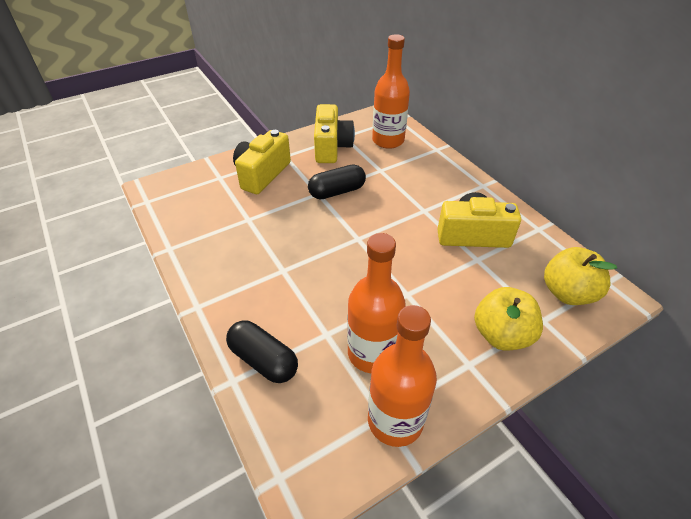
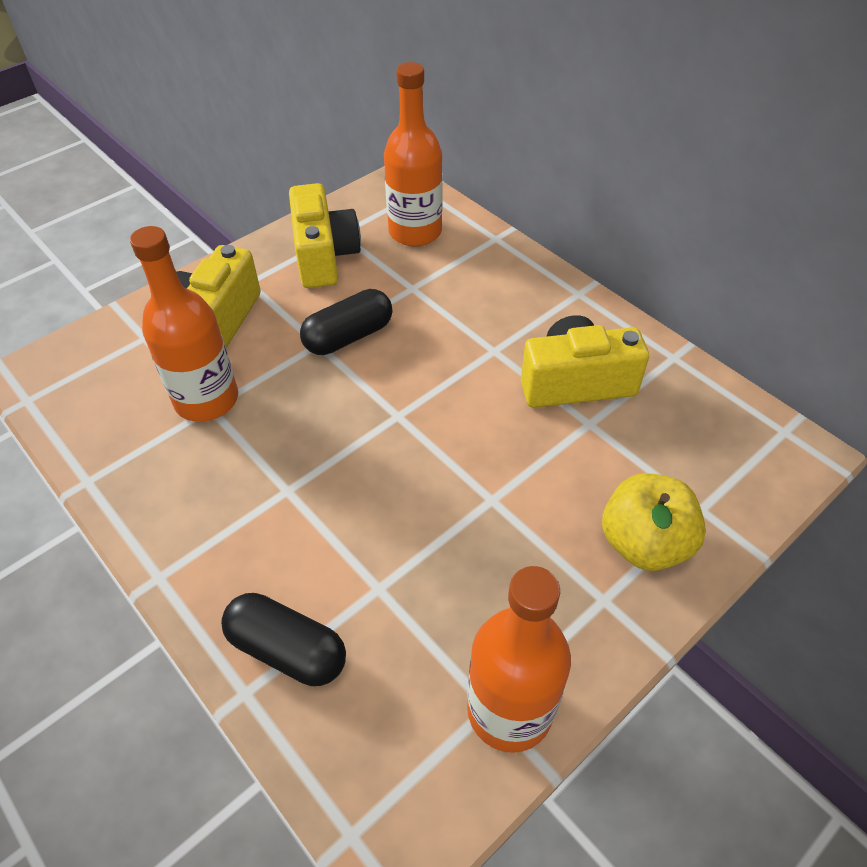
camera: 10 degrees left, 5 degrees up
(372, 353) = (456, 607): orange bottle -> orange bottle (206, 400)
(567, 293) = (730, 458): yellow apple -> none

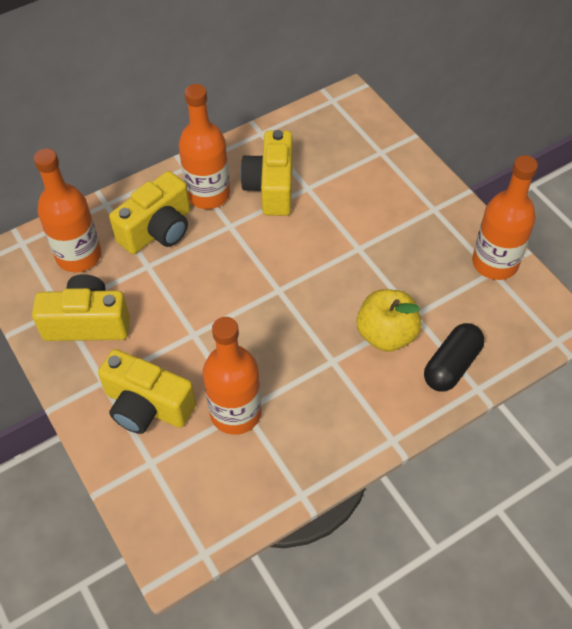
camera: 80 degrees left, 5 degrees up
(349, 336) = (191, 313): black capsule -> none
(469, 286) = (158, 230): none -> yellow camera
(541, 321) = (208, 194): none -> orange bottle
(644, 543) = (400, 183): yellow apple -> yellow apple (386, 334)

